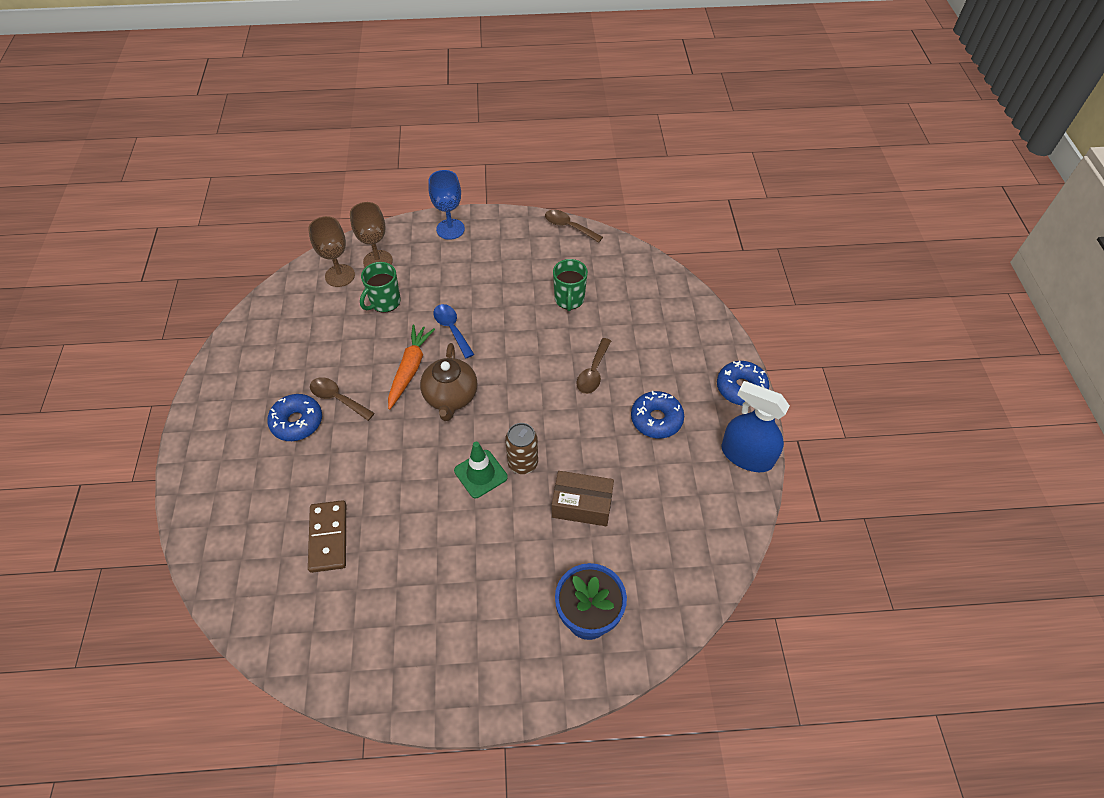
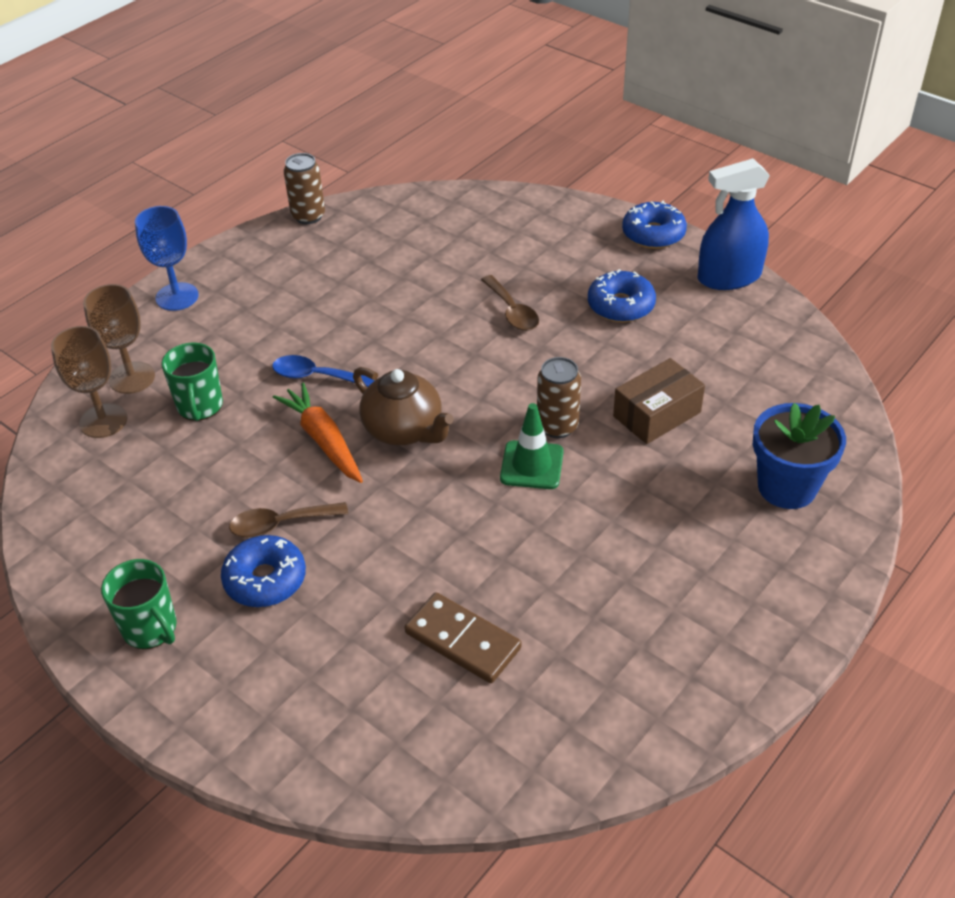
camera: 45 degrees left, 10 degrees down
(569, 226) = (308, 216): brown spoon -> brown can
(569, 299) = (401, 272): green mug -> green mug (151, 629)

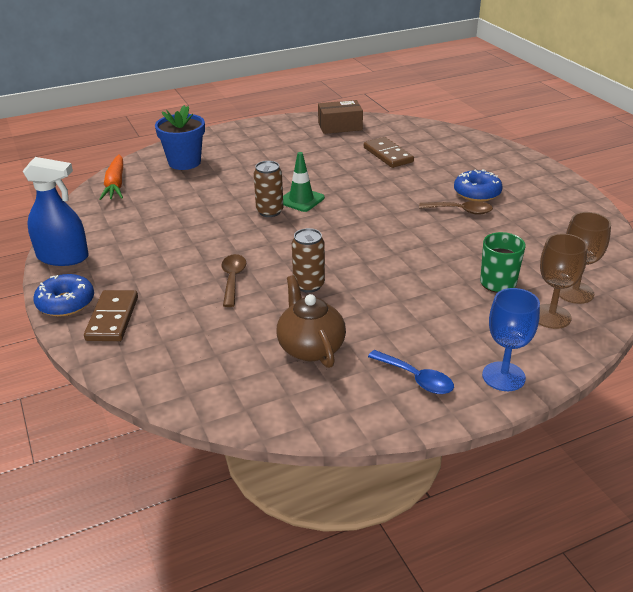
camera: 155 degrees left, 10 degrees down
(151, 629) = (543, 190): green mug -> none
(308, 216) = (340, 427): brown can -> brown can (309, 285)
(315, 376) = (405, 278): blue spoon -> blue spoon (416, 378)
(323, 440) = (417, 241): orange carrot -> orange carrot (115, 184)
(404, 430) = (362, 233): brown teapot -> brown teapot (310, 347)
(589, 235) = (112, 318): none -> brown domino
(620, 305) = (156, 261): blue donut -> none
(657, 414) = (208, 202): brown box -> brown box (340, 126)

